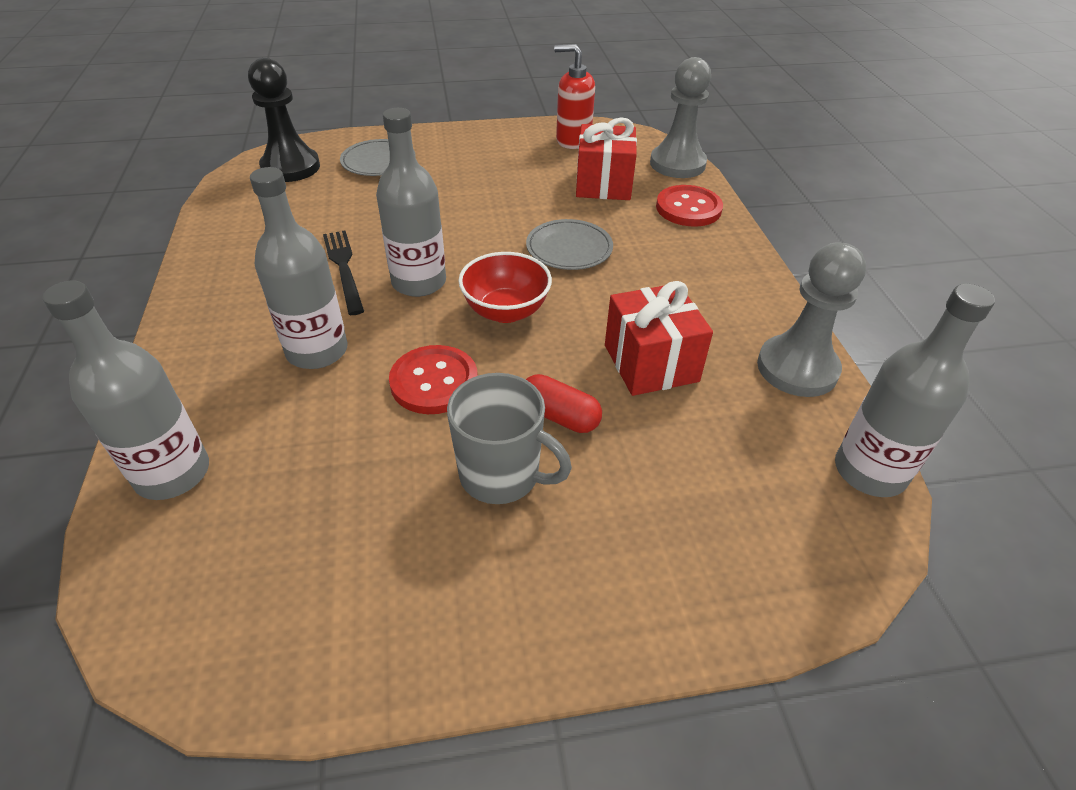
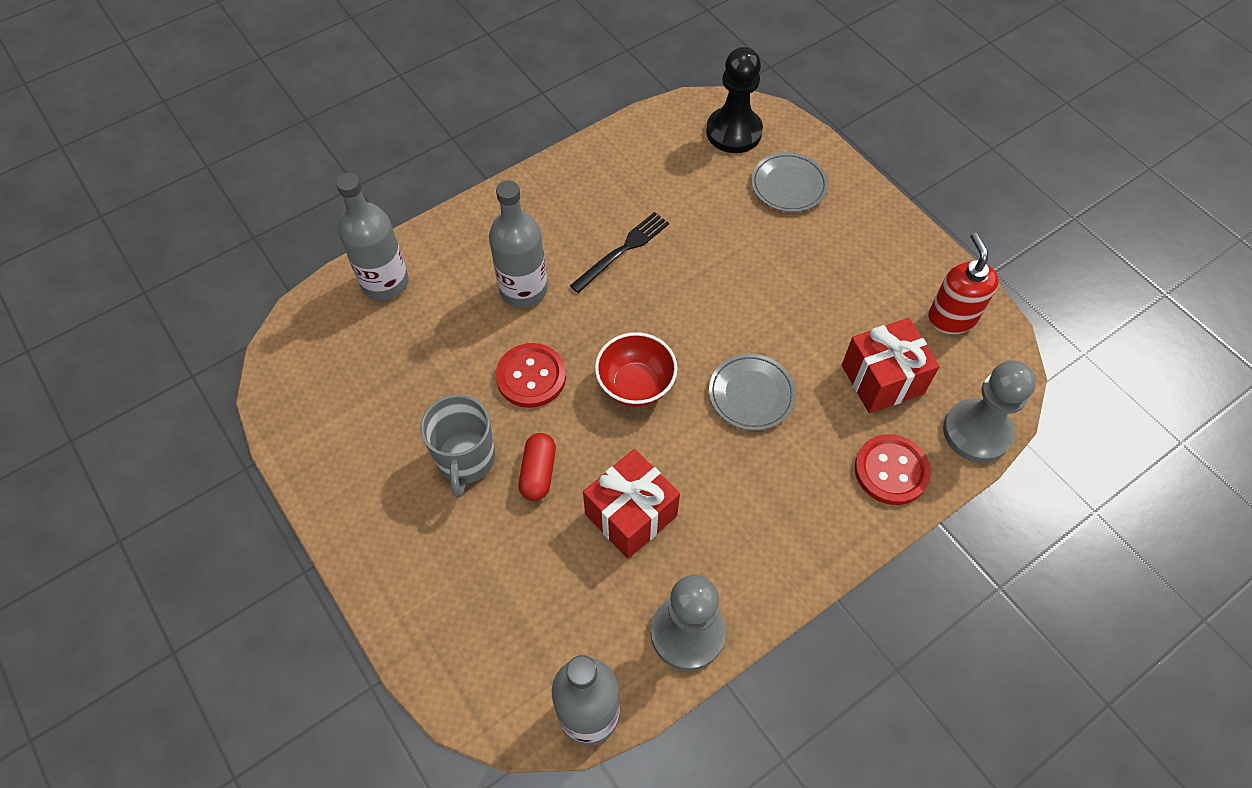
camera: 65 degrees right, 15 degrees up
(419, 282) = (636, 308): grey bottle -> none

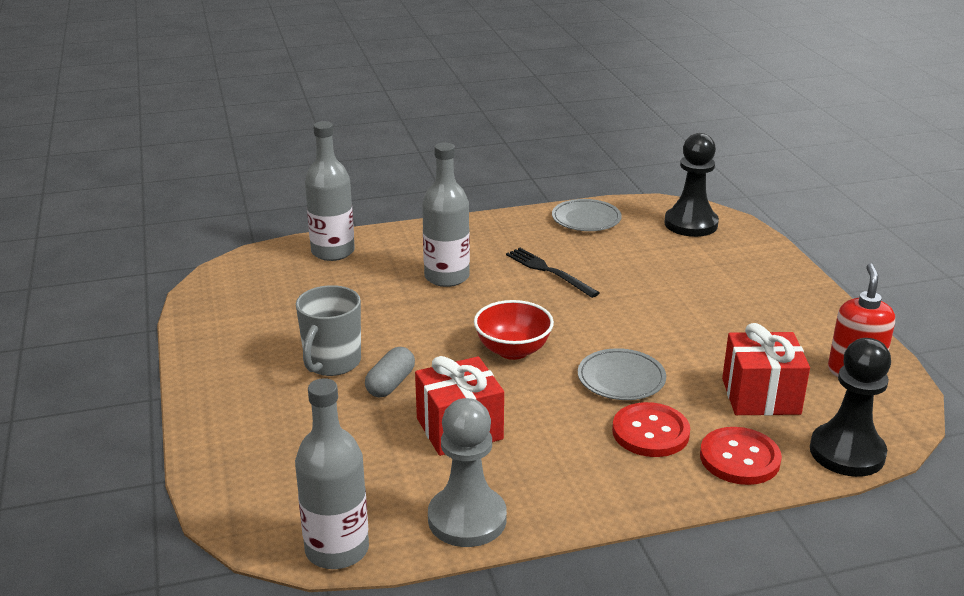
camera: 20 degrees right, 30 degrees down
(531, 377) = (421, 327): red button -> red button (650, 432)
(538, 472) = (390, 384): red capsule -> grey capsule
(622, 250) = (549, 271): black fork -> black fork turned 105 degrees counterclockwise
(788, 185) = (727, 262): grey plate -> grey plate (586, 219)
(976, 432) = (847, 452): grey pawn -> black pawn

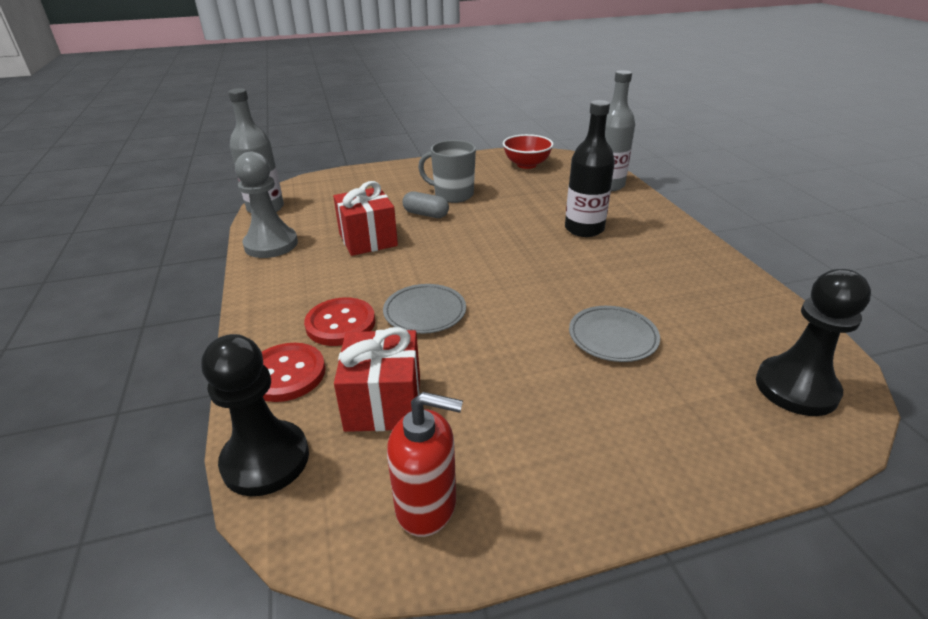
camera: 90 degrees right, 5 degrees up
(447, 277) = (584, 229): grey bottle -> black bottle
(513, 350) = (470, 259): red bowl -> red bowl (526, 165)
(549, 271) = (614, 277): black fork -> none
(586, 219) = (750, 302): grey plate -> grey plate (613, 337)

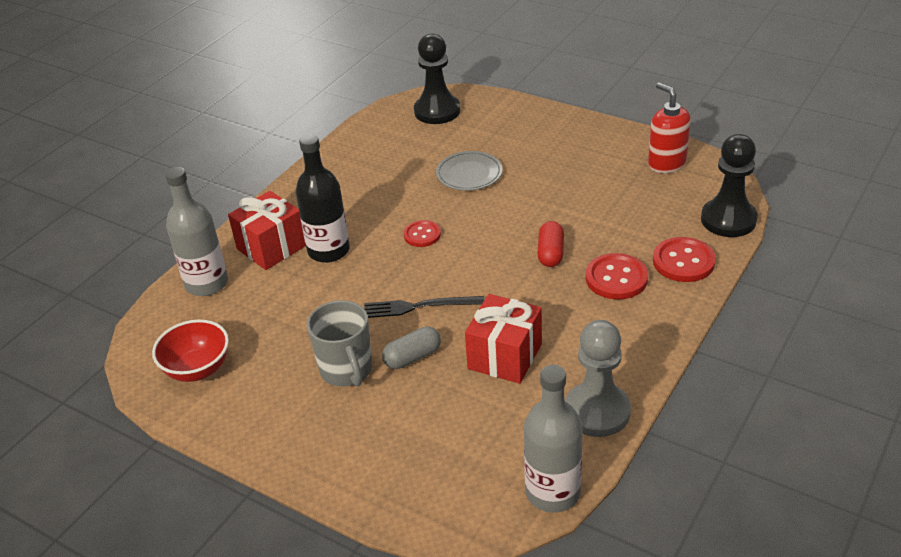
camera: 130 degrees left, 5 degrees up
(383, 403) = (641, 213): red gift -> red gift (272, 247)
(425, 312) = (550, 253): grey plate -> red capsule
(426, 214) = (412, 357): grey capsule -> grey capsule turned 75 degrees clockwise
(466, 234) = (419, 306): none -> black fork
(547, 269) = (422, 235): none -> red button

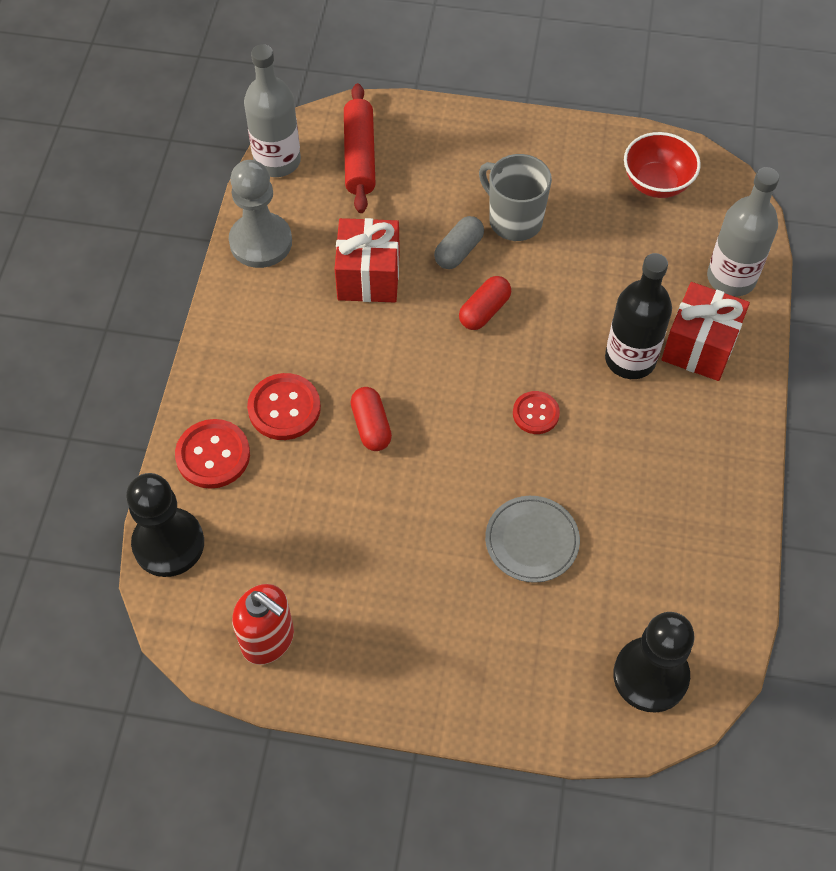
camera: 155 degrees right, 20 degrees up
(419, 306) = (484, 311): black fork -> red capsule
(461, 473) = (360, 156): none -> red rolling pin

